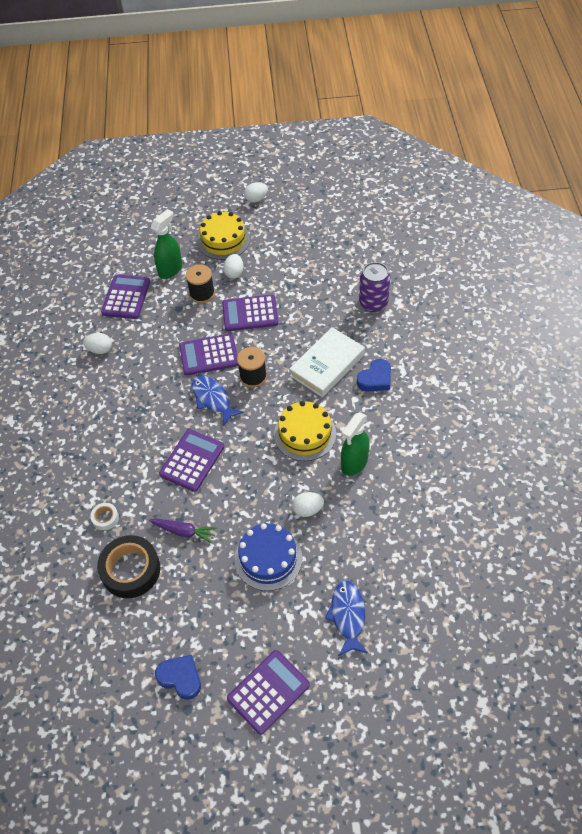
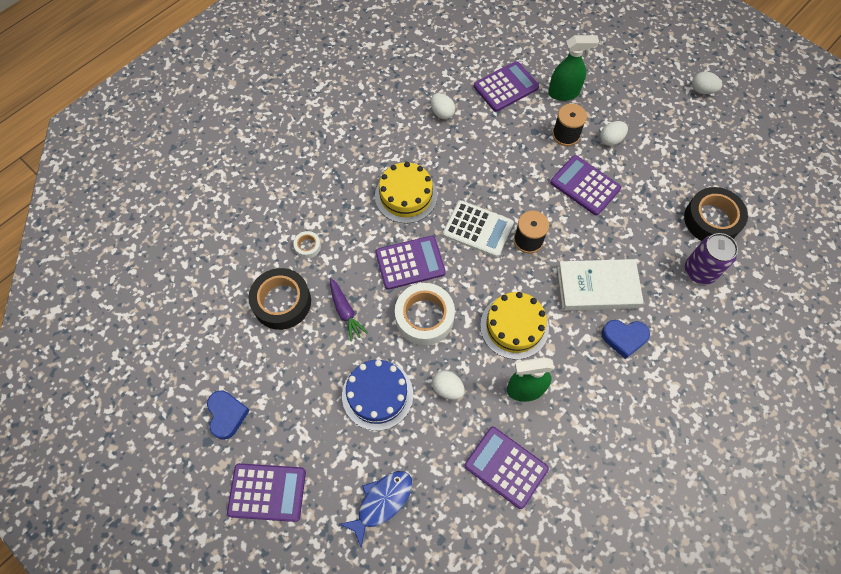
camera: 45 degrees right, 10 degrees up
(209, 355) = (515, 190): purple calculator -> purple calculator (506, 467)
(212, 399) = (478, 229): blue fish -> white calculator
(223, 240) = (634, 104): yellow cake -> yellow cake (406, 195)
(242, 483) = (424, 317): none -> white tape
(347, 268) = (711, 220): none -> black tape

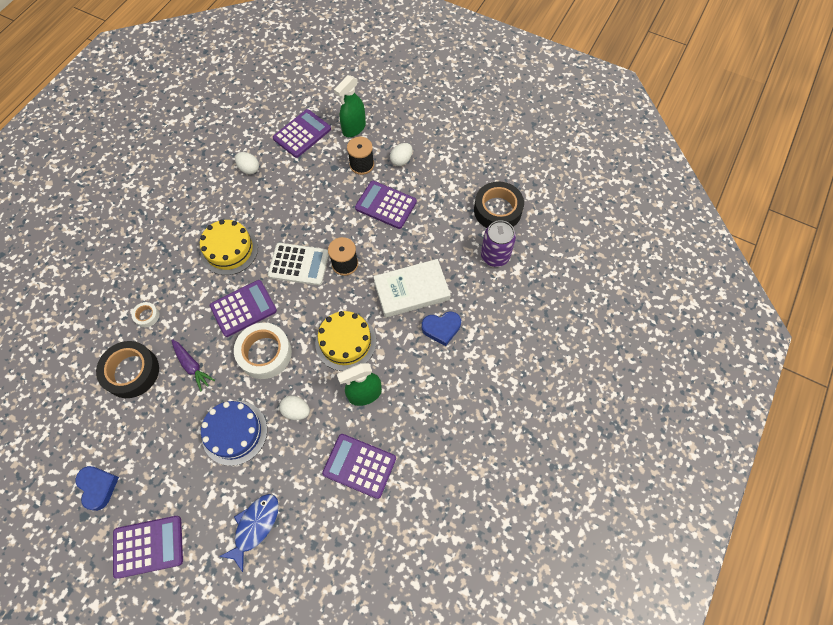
camera: 15 degrees left, 0 degrees up
(564, 93) = (354, 128): green spray bottle -> green spray bottle turned 150 degrees clockwise
(702, 90) = (471, 101): white egg -> none

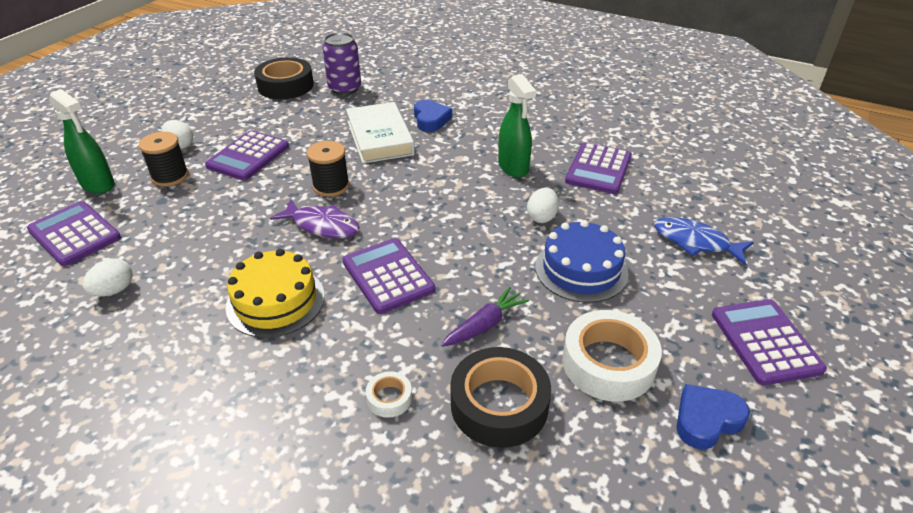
camera: 90 degrees left, 25 degrees down
(265, 353) = (462, 249): white tape -> white tape (608, 363)
(299, 264) = (322, 225): white calculator -> purple fish
(345, 342) = (445, 182): yellow cake -> none

